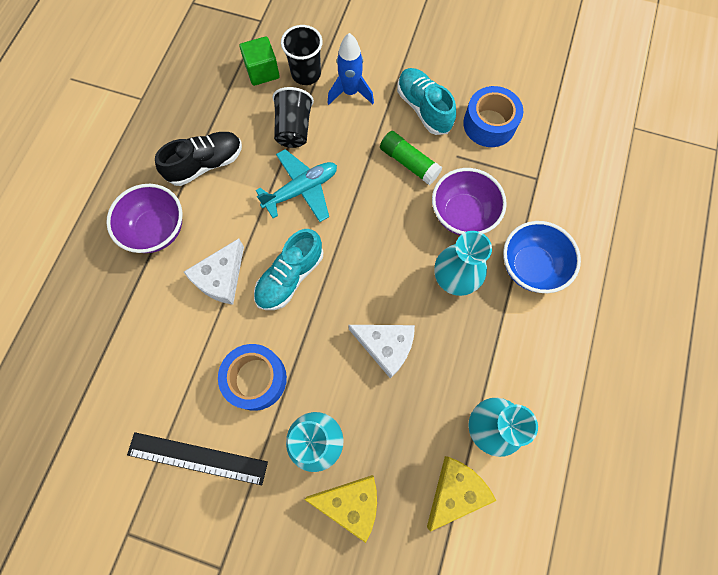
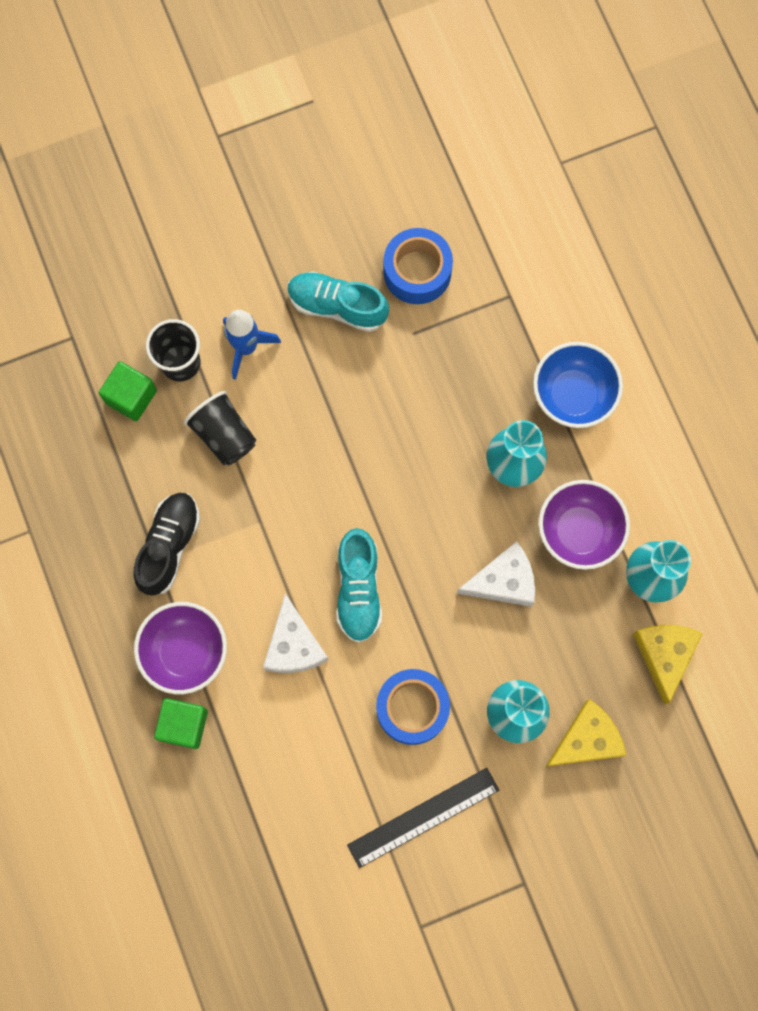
camera: 40 degrees left, 5 degrees up
(114, 271) = (184, 725): none -> green cube
(301, 190) = (291, 494): turquoise plane -> none
(409, 163) = (372, 379): green glue stick -> none
(462, 214) = (468, 392): purple bowl -> purple bowl (579, 531)

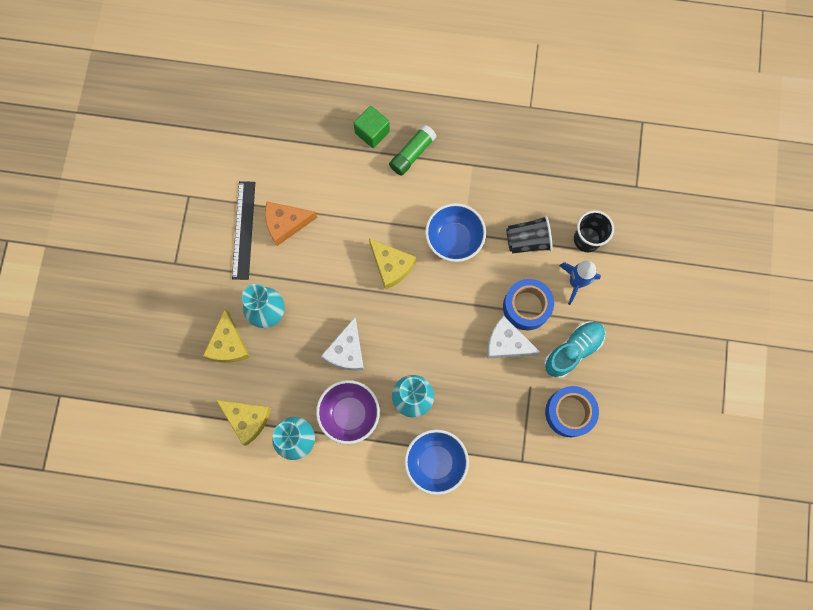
camera: 120 degrees right, 0 degrees up
(131, 397) = (580, 201): green cube -> none
(169, 546) = (478, 176): black shoe -> none
(185, 652) = (412, 153): purple bowl -> green glue stick
(275, 529) = (454, 239): none -> blue bowl
(293, 645) = (381, 213): white cheese -> white cheese (506, 343)
(358, 589) = (391, 266): turquoise shoe -> yellow cheese
(381, 764) = (286, 224): none -> orange cheese
(412, 708) = (306, 258): blue tape -> blue tape (526, 307)

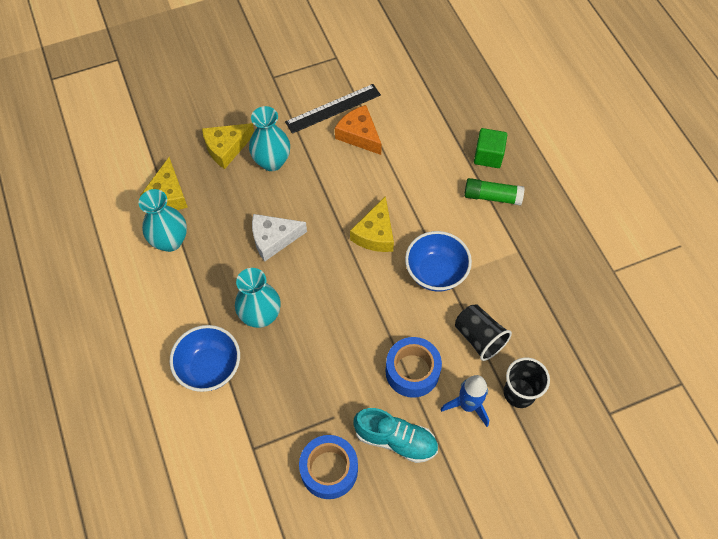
camera: 60 degrees right, 15 degrees down
(349, 414) = (216, 271): purple bowl -> none
(506, 343) = (364, 372): white cheese -> none

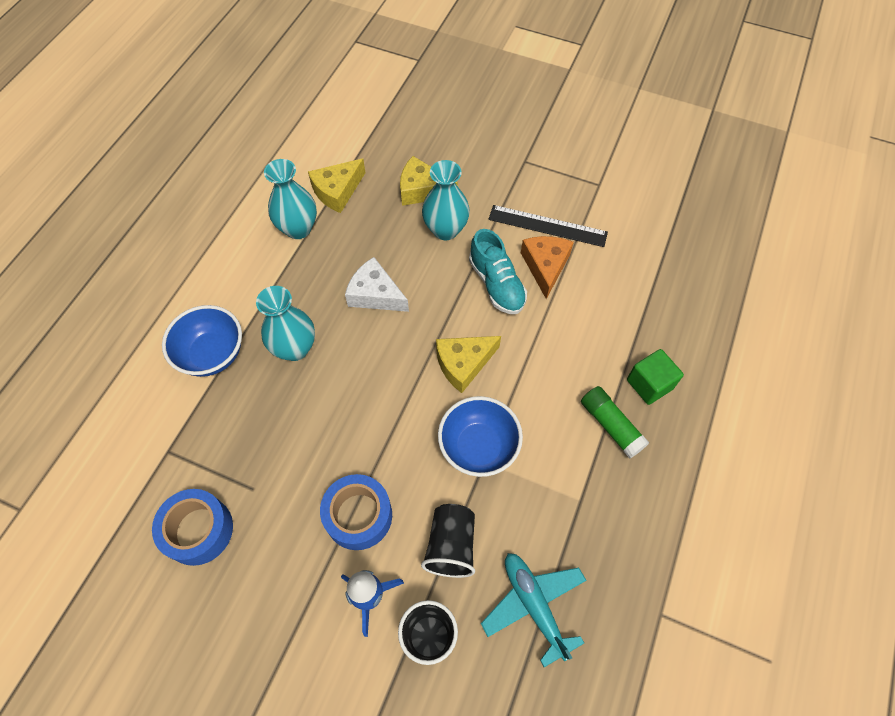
camera: 45 degrees right, 0 degrees up
(395, 439) = (277, 562): turquoise shoe -> turquoise shoe (496, 284)
(552, 326) = (533, 605): none -> turquoise plane

